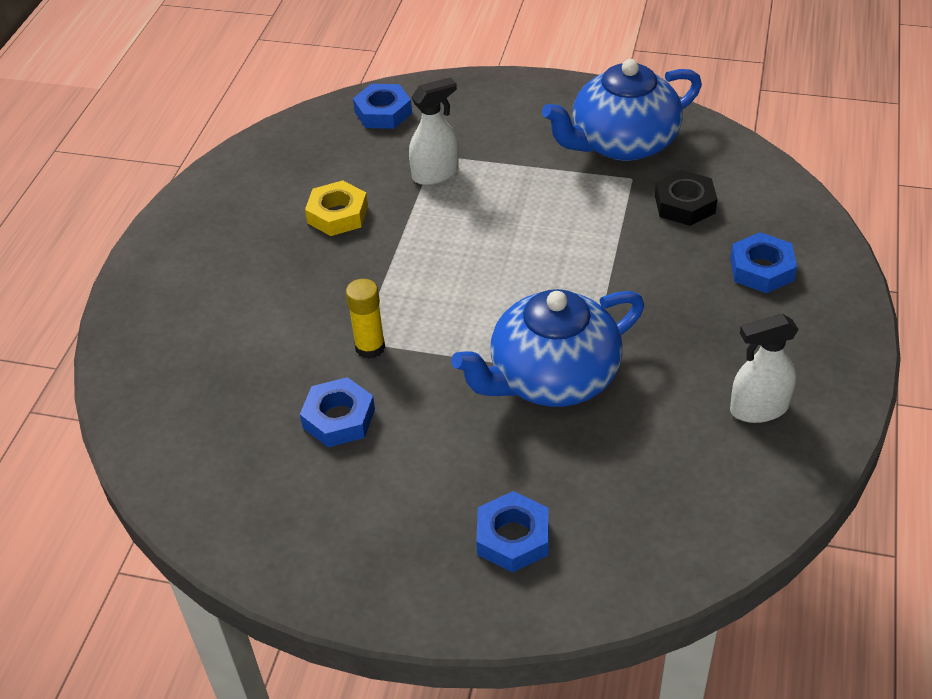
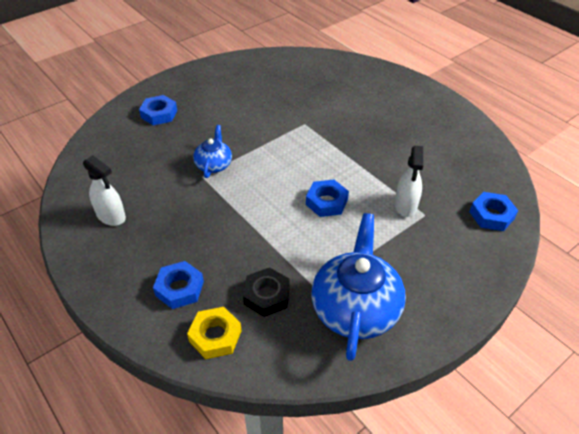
camera: 125 degrees right, 0 degrees up
(337, 214) = (404, 155): yellow nut -> yellow nut (215, 336)
(339, 418) = (268, 101): blue nut -> blue nut (326, 202)
(370, 347) = (297, 124): yellow glue stick -> none
(552, 378) = (214, 164): blue teapot -> blue teapot, size x0.53
(758, 408) = (111, 216): white spray bottle -> white spray bottle turned 105 degrees clockwise

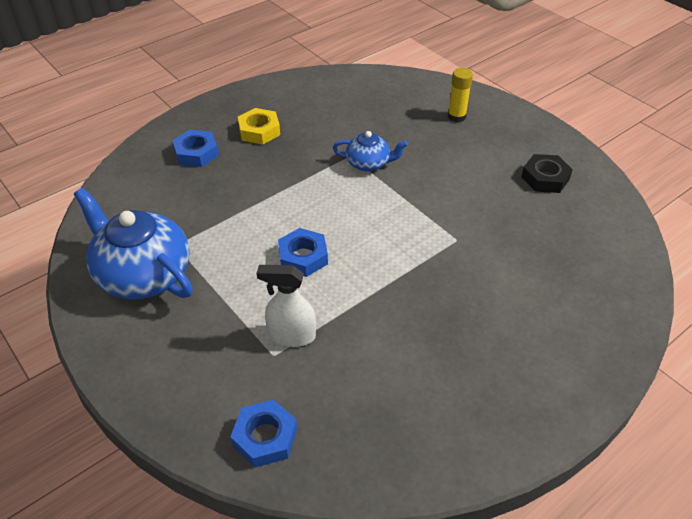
camera: 90 degrees right, 0 degrees up
(111, 216) = (292, 104): white spray bottle -> none
(159, 114) = (456, 116): blue nut -> yellow glue stick
(215, 336) = (138, 178): yellow nut -> yellow nut (259, 131)
(266, 295) = (175, 209): black nut -> black nut (545, 178)
(355, 308) = (143, 274): blue teapot -> blue teapot turned 150 degrees counterclockwise

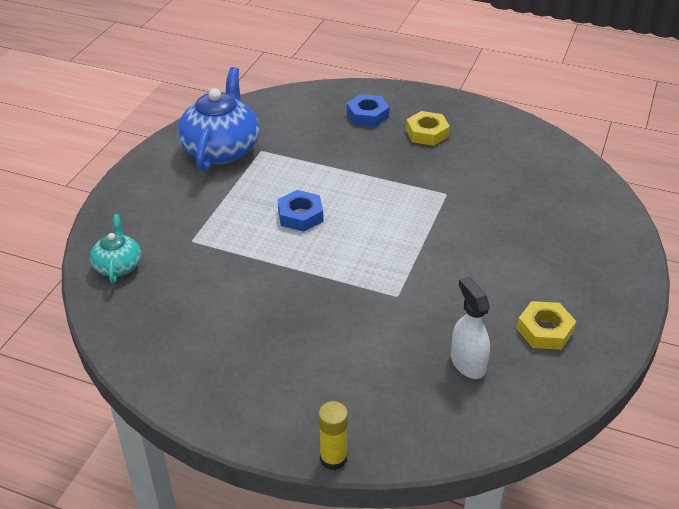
camera: 60 degrees right, 5 degrees down
(265, 437) = (118, 266): blue nut -> turquoise teapot
(291, 335) = (216, 242): white spray bottle -> white spray bottle (467, 363)
(369, 163) = (447, 208): blue teapot -> none
(456, 116) = (577, 238): yellow glue stick -> yellow glue stick (333, 458)
(545, 178) = (545, 330): black nut -> yellow nut

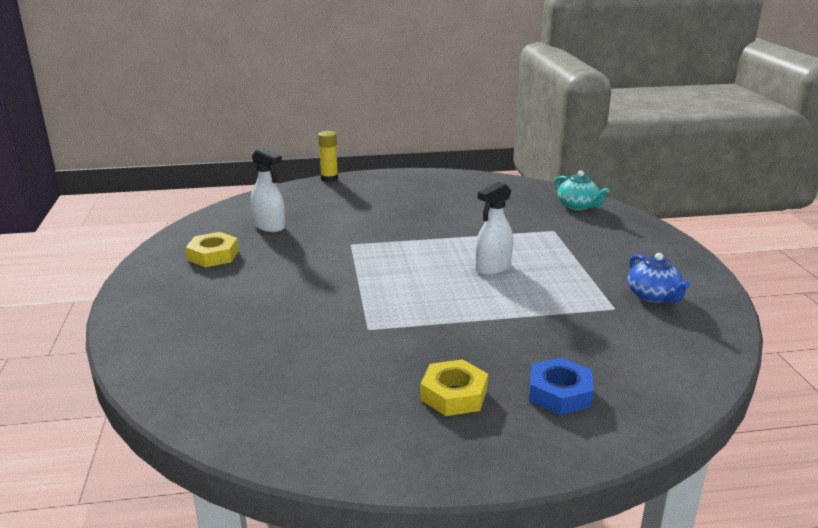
camera: 150 degrees right, 15 degrees down
(221, 149) = (653, 296): blue teapot -> blue teapot, size x0.53
(300, 215) = (492, 268): blue nut -> white spray bottle

